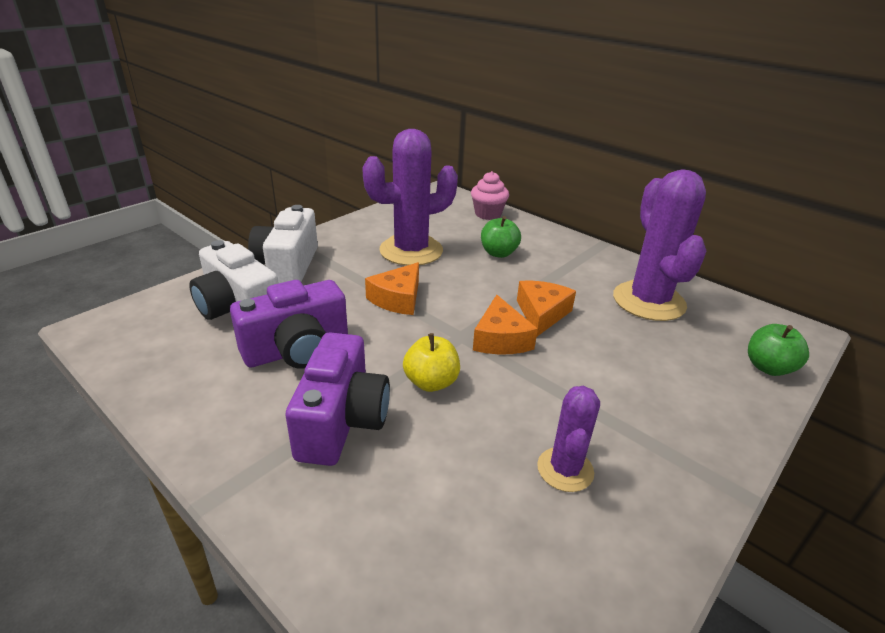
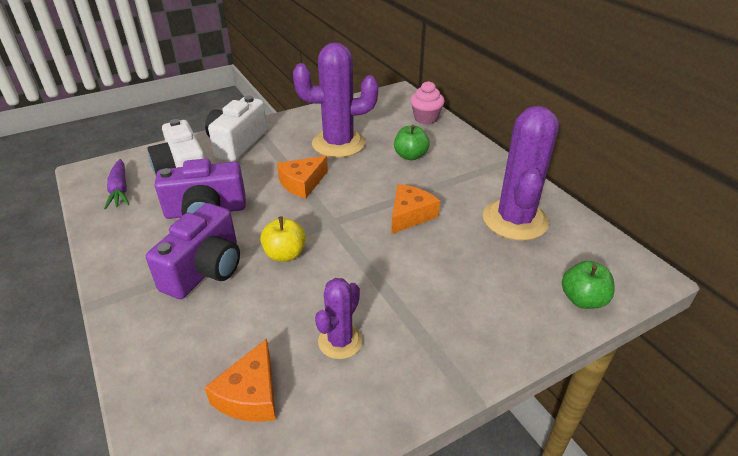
camera: 20 degrees right, 5 degrees up
(158, 343) = (120, 190): none -> purple carrot
(500, 339) = (361, 230): orange cheese -> orange cheese (250, 394)

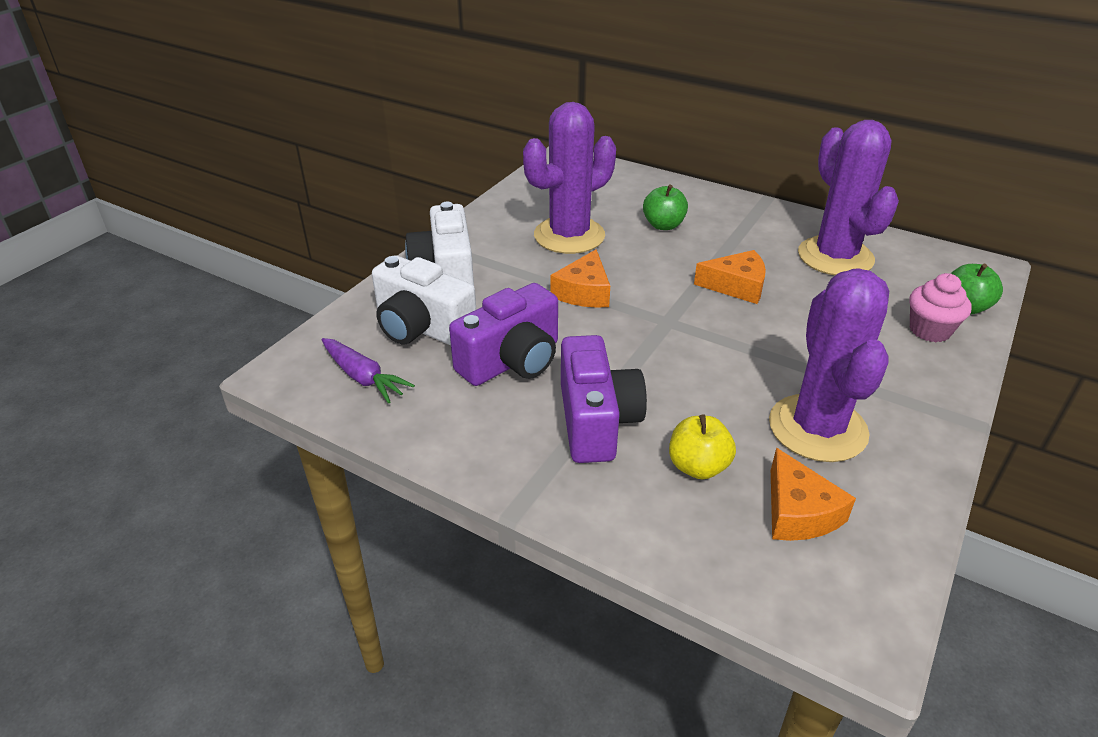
camera: 30 degrees left, 0 degrees up
(285, 254) = (661, 371): yellow apple -> yellow apple (698, 466)
(340, 341) = (817, 428): purple cactus -> purple cactus, size x1.86
(410, 215) = (736, 286): orange cheese -> orange cheese turned 90 degrees clockwise
(425, 118) = (630, 180): pink cupcake -> pink cupcake (929, 330)

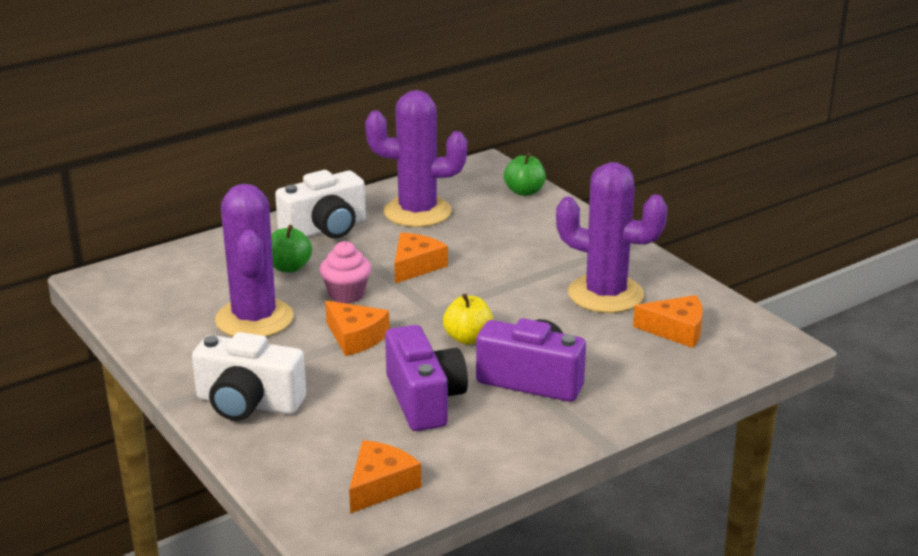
camera: 65 degrees left, 10 degrees down
(363, 377) = (380, 485): purple carrot -> orange cheese
(422, 328) = (331, 437): white camera -> white camera (325, 229)
(698, 466) = (610, 353): yellow apple -> yellow apple (468, 338)
(929, 330) = (538, 214): pink cupcake -> pink cupcake (346, 294)

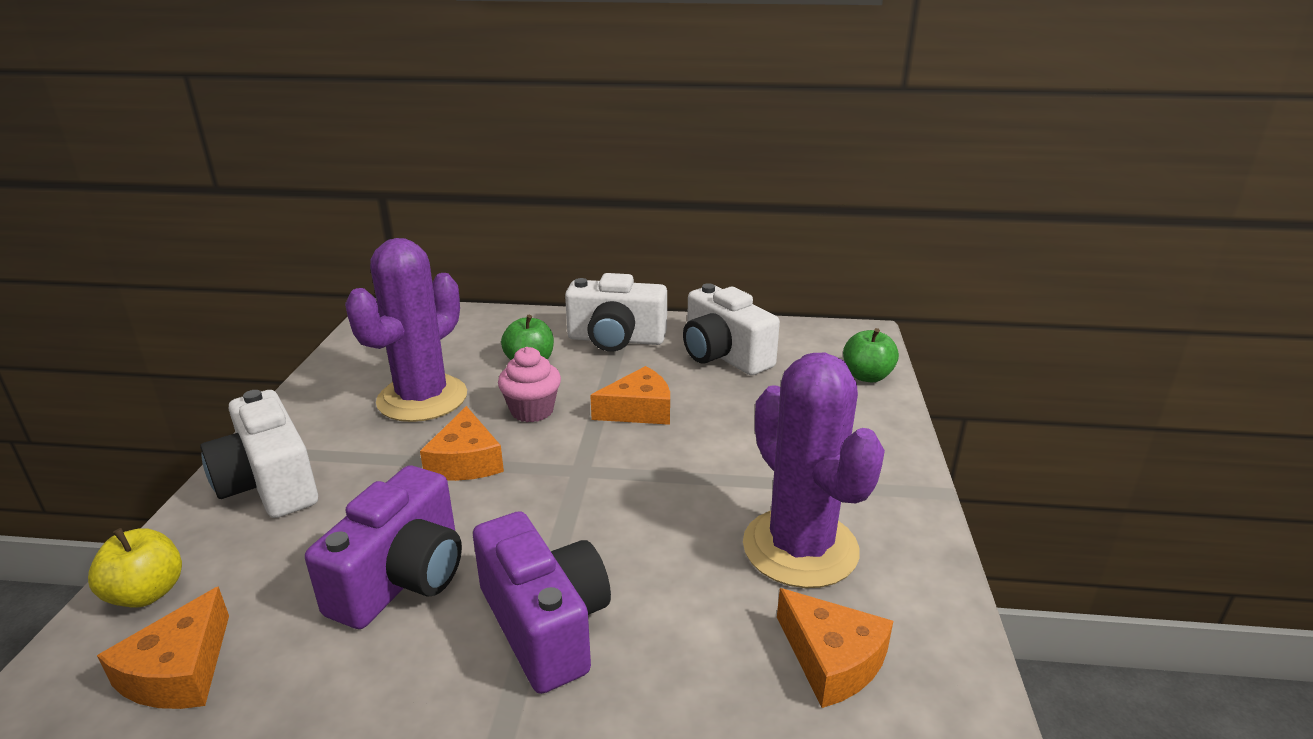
camera: 40 degrees right, 0 degrees up
(380, 485) = (179, 671): orange cheese -> orange cheese turned 120 degrees clockwise
(417, 212) = (723, 355): purple cactus -> white camera
(468, 338) = (563, 522): yellow apple -> yellow apple (147, 593)

